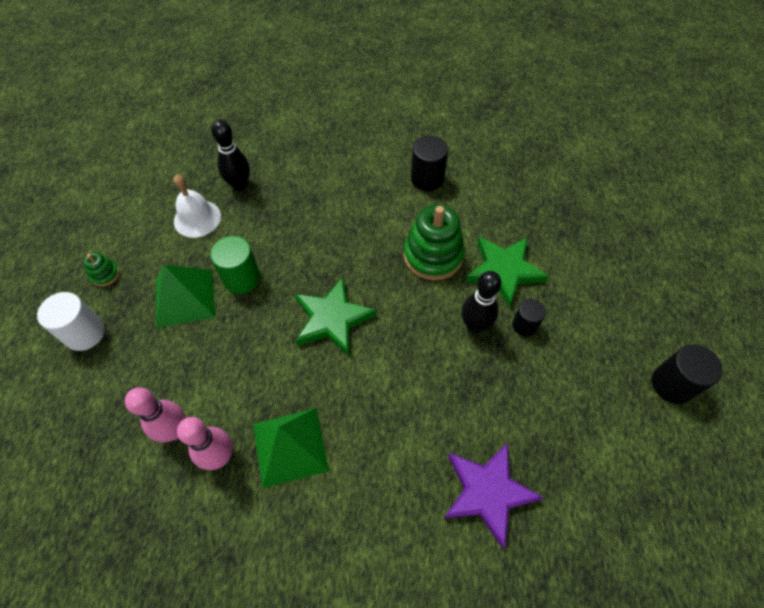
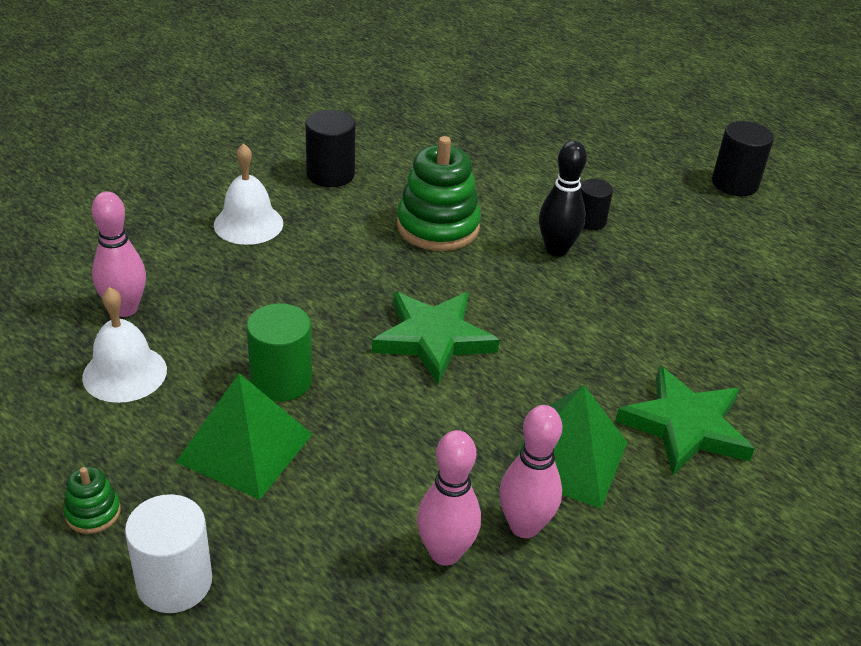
camera: 55 degrees left, 20 degrees down
(239, 185) = (125, 309): black bowling pin -> pink bowling pin
(348, 179) = (248, 224): none -> white bell
(487, 492) = (747, 344): purple star -> none
(504, 270) = (513, 196): green star -> green star (685, 426)

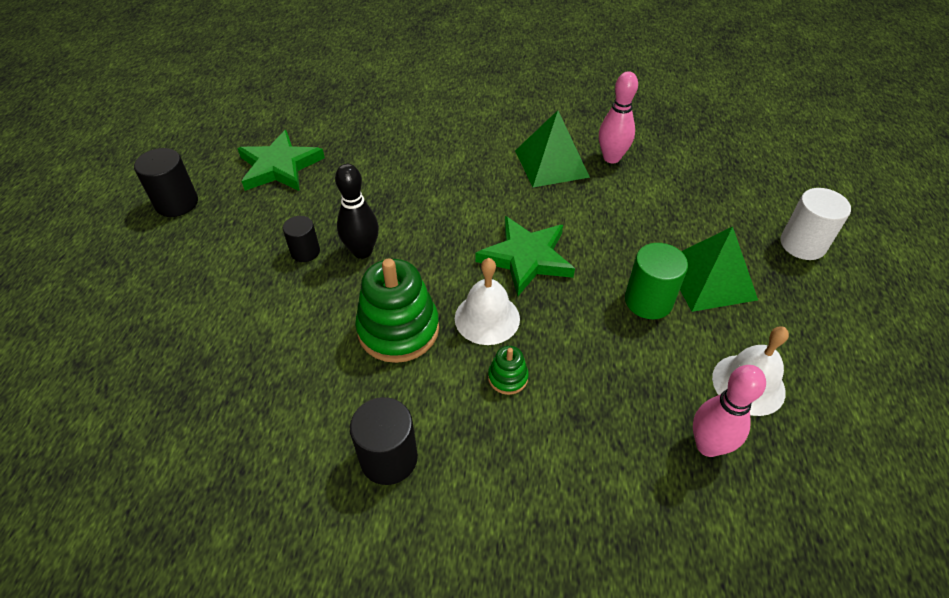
camera: 125 degrees left, 10 degrees up
(93, 513) = (827, 305): green stacking toy -> green stacking toy (508, 377)
(248, 224) = (525, 458): white bell -> white bell (487, 318)
(445, 553) = (659, 173): pink bowling pin -> none
(685, 426) = (478, 137): green star -> green star (279, 166)

